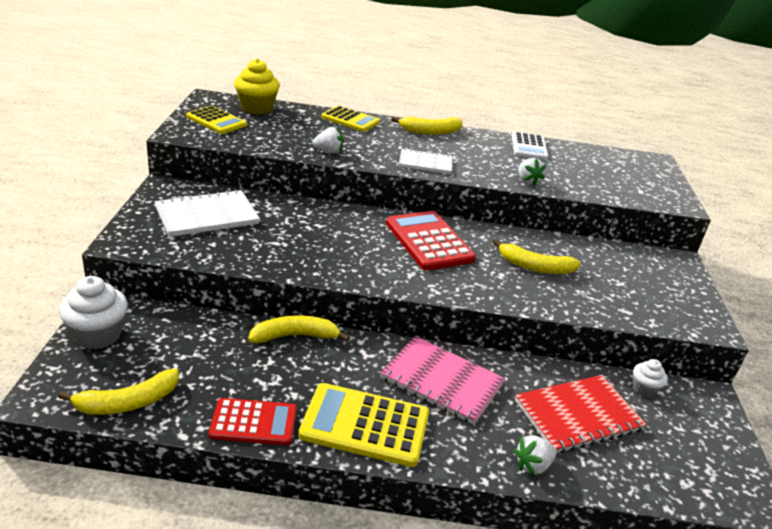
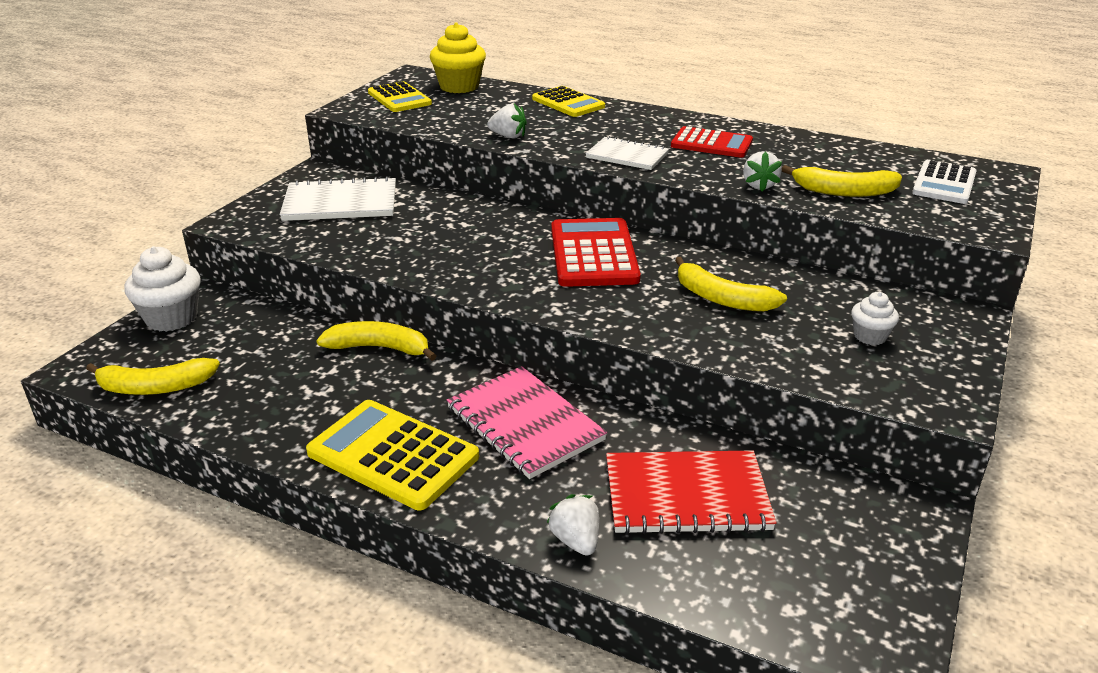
camera: 25 degrees right, 0 degrees up
(253, 422) = (269, 429): red calculator -> red calculator (711, 144)
(430, 131) = (667, 120): yellow banana -> yellow banana (844, 192)
(529, 147) = (801, 145): white calculator -> white calculator (944, 183)
(533, 465) = (576, 540): white strawberry -> white strawberry turned 75 degrees clockwise
(644, 389) = (815, 481): white cupcake -> white cupcake (870, 336)

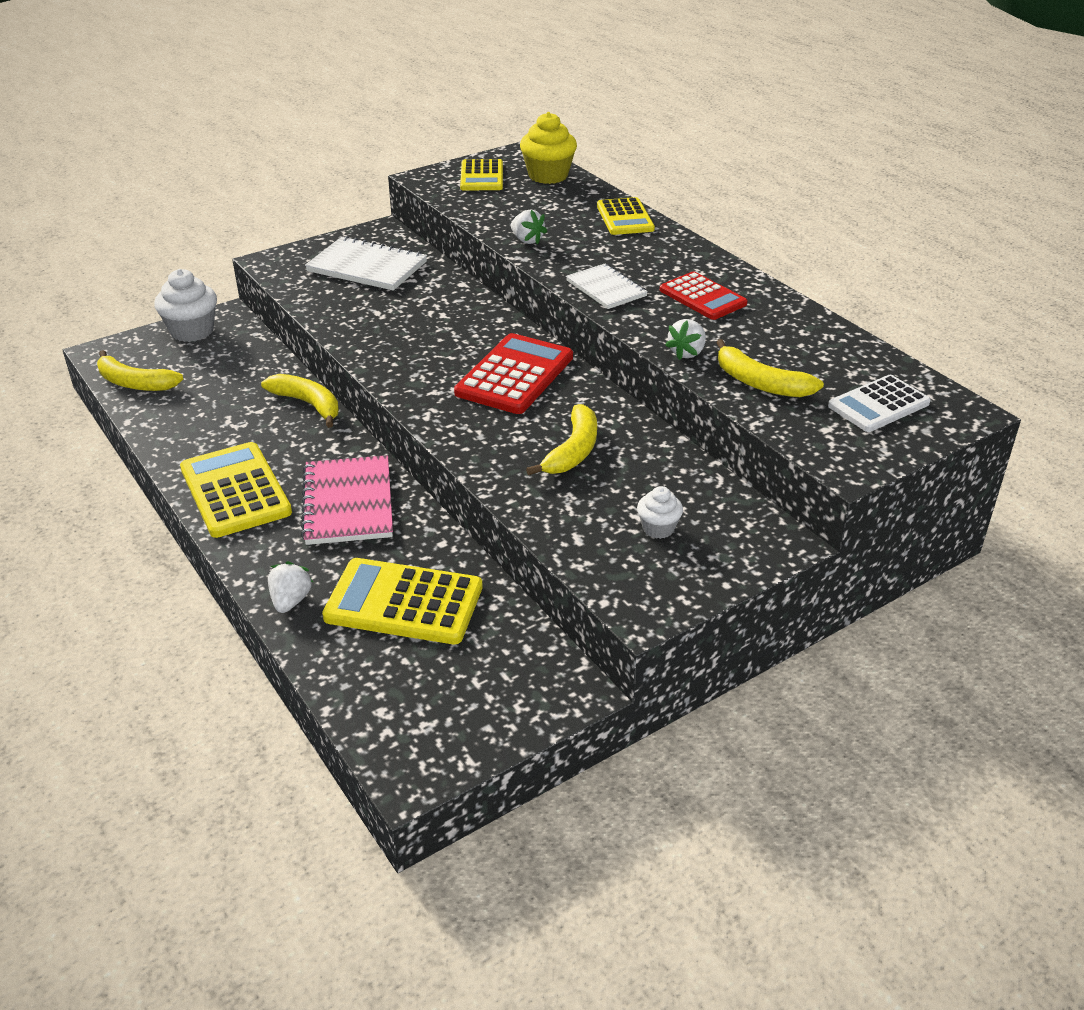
camera: 30 degrees right, 5 degrees up
(686, 495) = (404, 603): red notebook -> yellow calculator
(722, 298) = (573, 451): yellow banana -> yellow banana turned 135 degrees counterclockwise

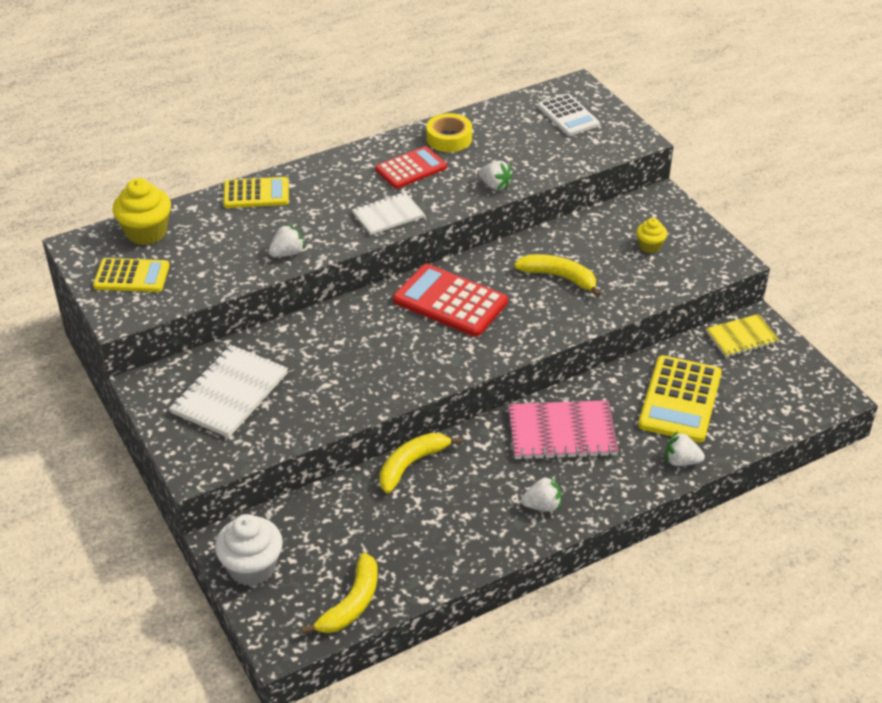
camera: 85 degrees left, 5 degrees up
(235, 491) = (542, 506): yellow calculator -> white strawberry
(537, 671) = (742, 337): none -> yellow notebook
(658, 528) = (650, 246): white cupcake -> yellow cupcake
(760, 383) = (538, 158): yellow banana -> none
(777, 318) = (449, 138): none -> yellow tape

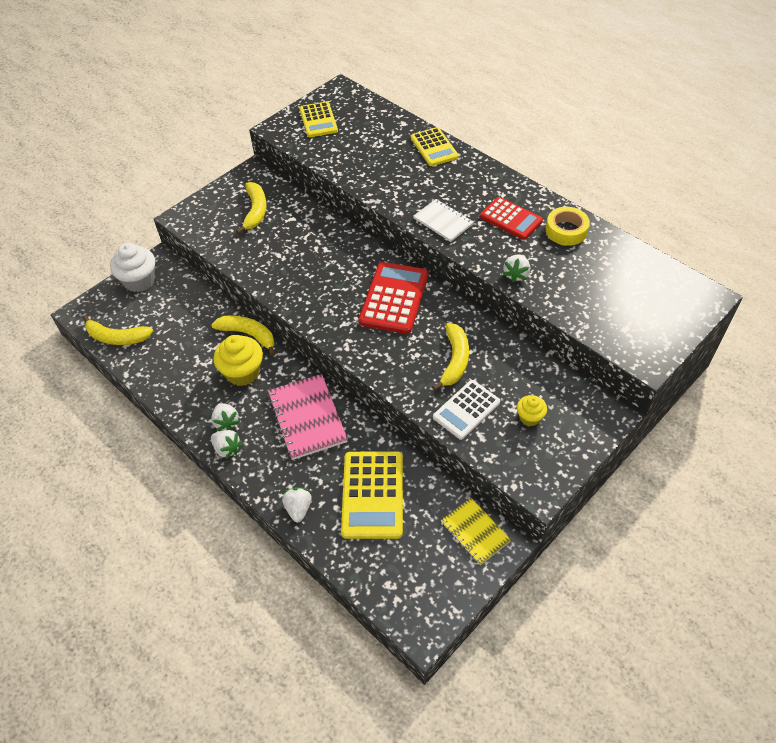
camera: 75 degrees right, 10 degrees up
(146, 232) = (366, 112): yellow cupcake -> yellow cupcake (243, 372)
(230, 393) = (255, 211): white notebook -> yellow banana
(287, 253) = (373, 182): white strawberry -> white strawberry (227, 448)
(568, 116) = (652, 300): white calculator -> white calculator (466, 410)
(680, 400) = (373, 495): yellow calculator -> yellow calculator turned 90 degrees counterclockwise

